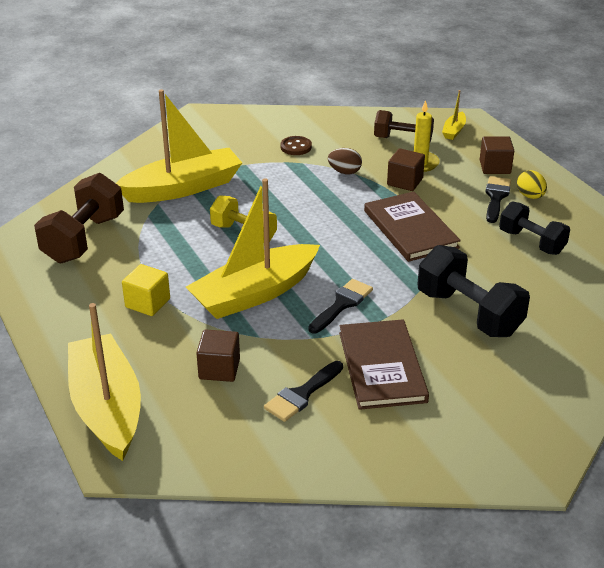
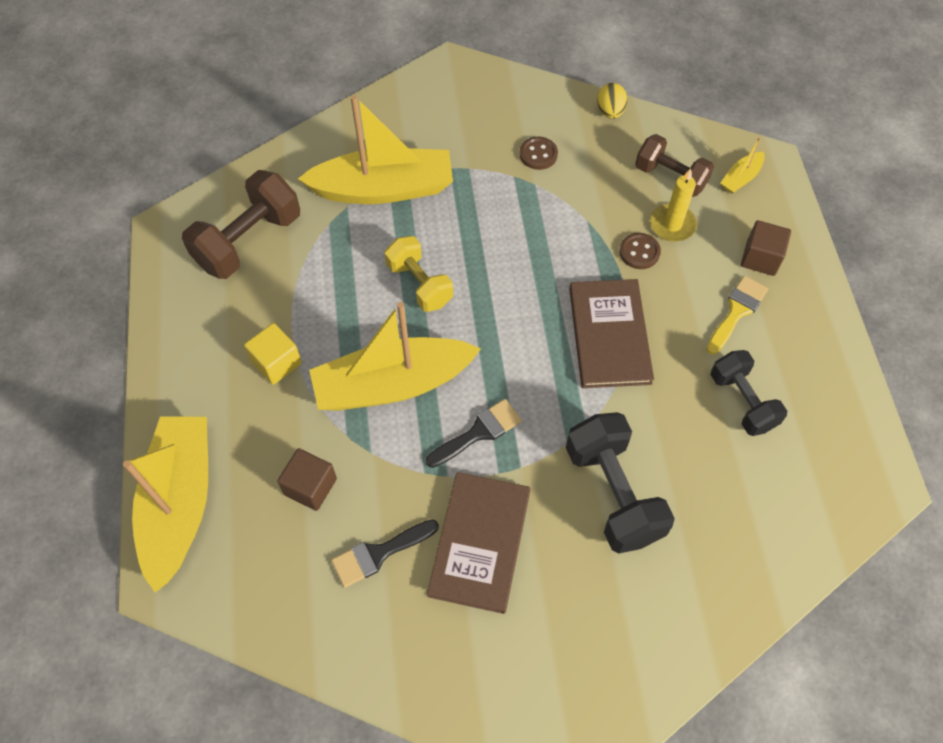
camera: 20 degrees right, 25 degrees up
(344, 172) = (576, 214): brown egg -> none
(405, 182) = (639, 252): brown cube -> brown button
(496, 197) = (736, 311): black brush -> yellow brush
(530, 196) = (779, 322): yellow egg -> yellow egg (610, 111)

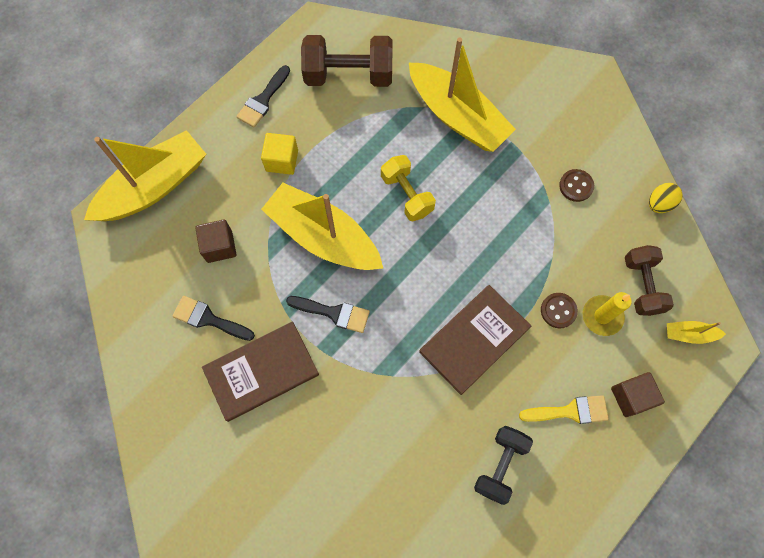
camera: 50 degrees right, 10 degrees up
(194, 332) = (263, 100): none -> black brush
(419, 284) = (407, 195): yellow dumbbell -> yellow dumbbell turned 45 degrees counterclockwise
(613, 493) = (360, 428): black dumbbell -> none

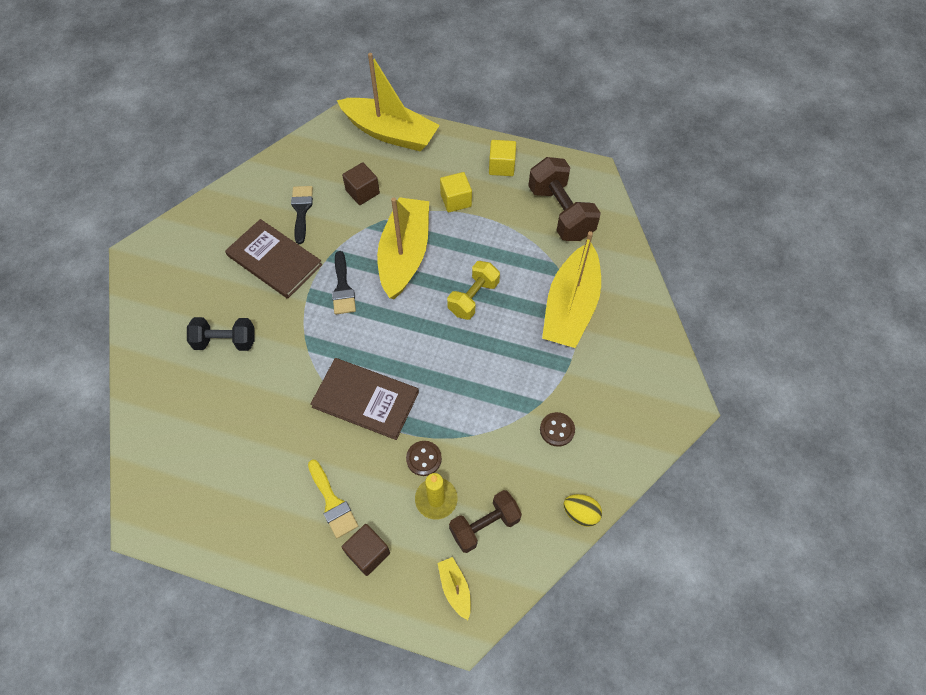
camera: 65 degrees right, 10 degrees down
(263, 100) = (501, 166): black brush -> yellow cube
(500, 465) = (262, 461): black dumbbell -> black dumbbell (225, 341)

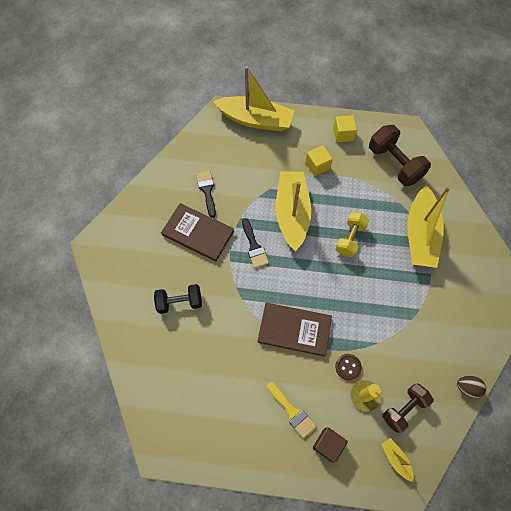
camera: 10 degrees left, 5 degrees up
(362, 192) = (248, 169): brown cube -> none
(557, 430) = (435, 329): brown button -> none
(580, 513) = (467, 387): yellow egg -> brown egg

